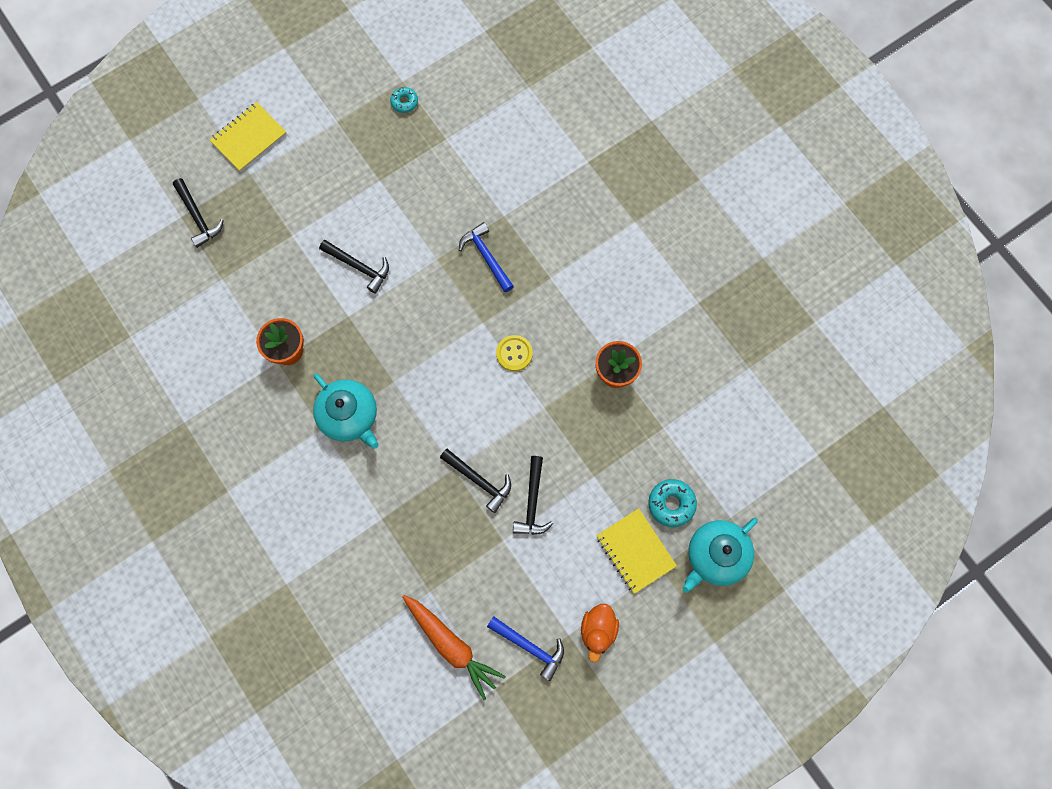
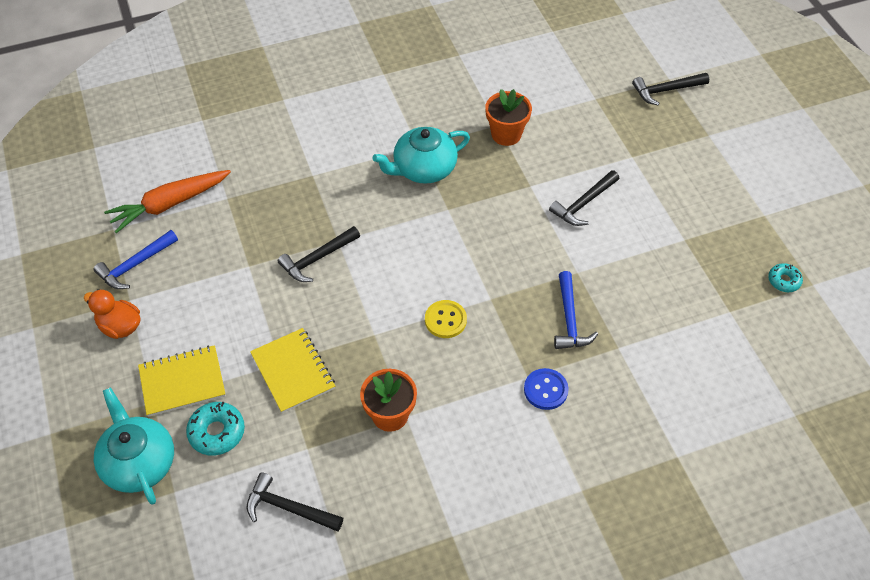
camera: 105 degrees right, 20 degrees down
(249, 138) = (751, 140): yellow notebook -> yellow notebook (293, 371)
(486, 256) = (569, 319): blue hammer -> blue hammer turned 105 degrees clockwise
(532, 502) = (276, 299): black hammer -> black hammer (289, 508)
(558, 262) = (545, 390): none -> blue button

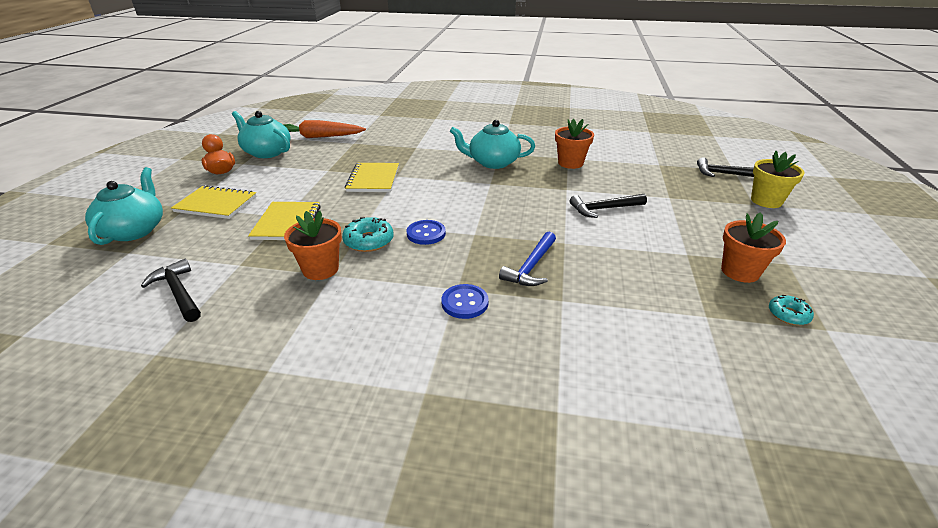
camera: 30 degrees right, 20 degrees down
(135, 265) = (267, 152): blue hammer -> turquoise teapot
(217, 432) = (198, 234): turquoise donut -> turquoise donut (369, 241)
(317, 259) = (373, 179): black hammer -> yellow notebook
(445, 320) = (426, 233): yellow button -> blue button
(717, 125) = (766, 201): none -> yellow flower pot
(733, 244) = (740, 271): none -> orange flower pot

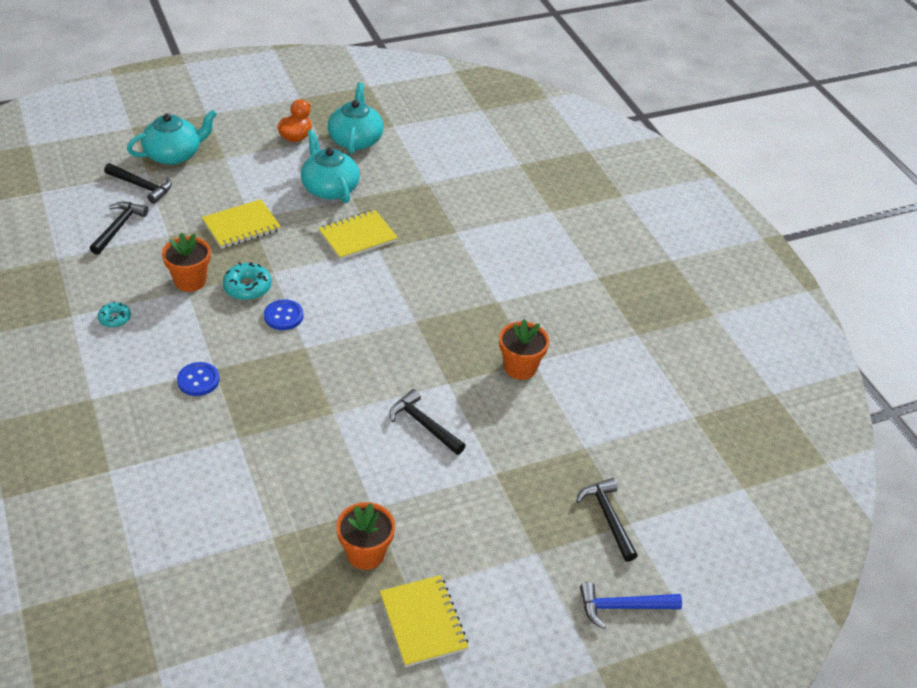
camera: 55 degrees right, 10 degrees up
(144, 261) = (142, 186): none -> black hammer
(216, 204) = (240, 170): yellow notebook -> yellow notebook (423, 622)
(319, 137) = (419, 152): orange carrot -> none
(493, 162) = (467, 304): turquoise teapot -> turquoise teapot (329, 188)
(531, 267) = (275, 402): blue hammer -> blue hammer (622, 607)
(766, 201) = (554, 564): yellow flower pot -> none
(788, 315) = (310, 595): turquoise donut -> turquoise donut (115, 318)

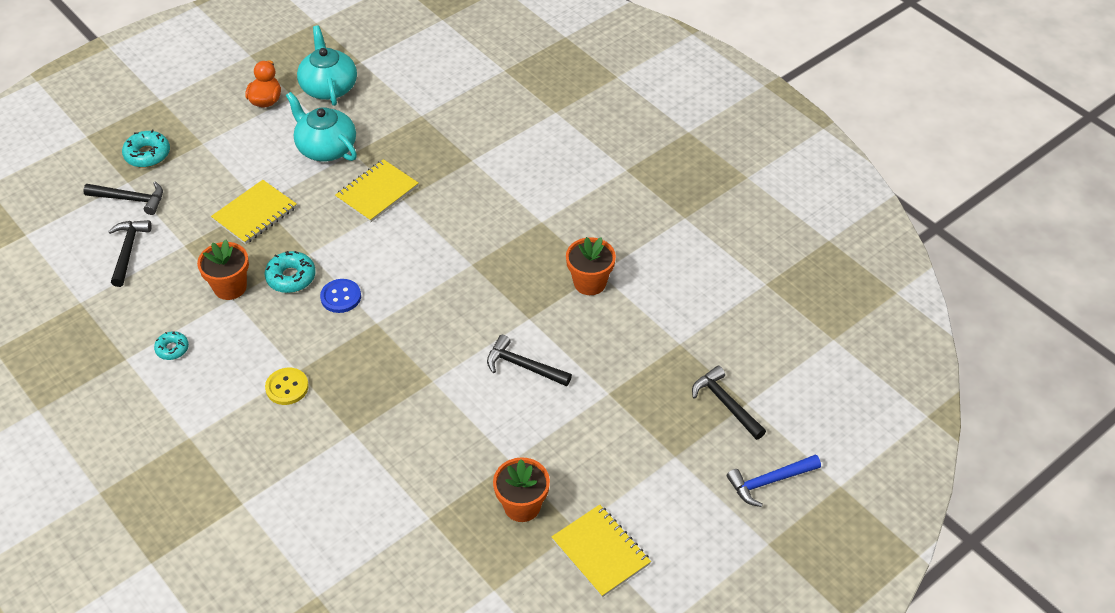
camera: 15 degrees left, 5 degrees up
(174, 154) = (147, 154): turquoise teapot -> turquoise donut
(198, 380) = (287, 387): blue button -> yellow button

